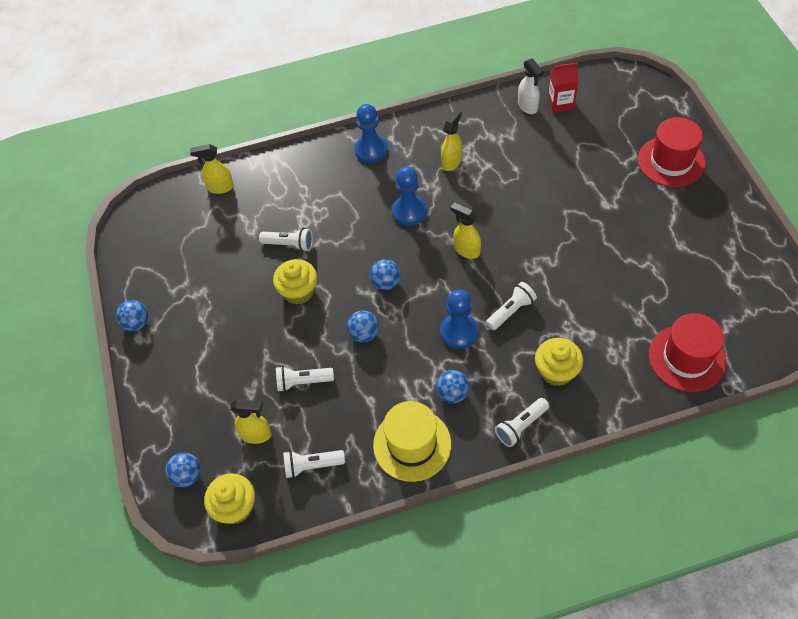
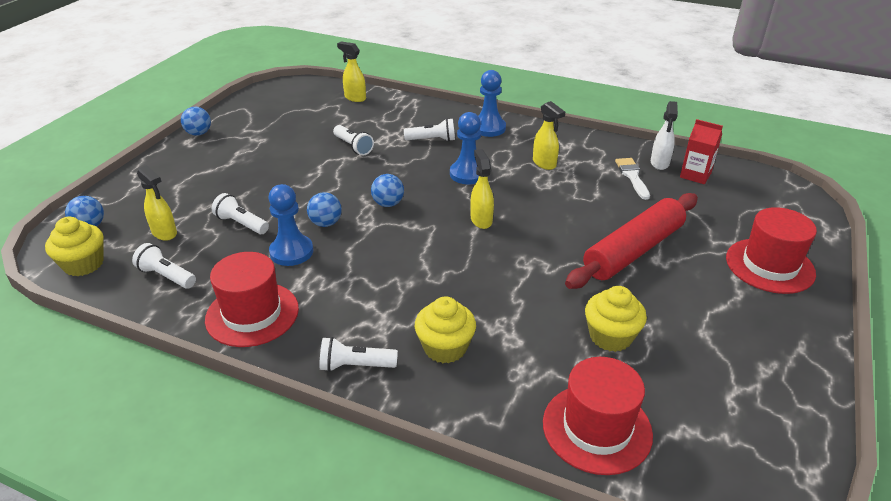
camera: 35 degrees right, 20 degrees down
(298, 291) = (319, 173): yellow cupcake -> yellow cupcake (610, 336)
(412, 444) = (252, 314): yellow hat -> red hat
(451, 162) = (544, 164): yellow spray bottle -> yellow spray bottle turned 75 degrees clockwise
(452, 393) = (334, 303): blue ball -> none
(459, 332) = (399, 266): blue pawn -> blue pawn (291, 252)
(511, 311) = (463, 280): white flashlight -> white flashlight (432, 140)
(522, 133) = (632, 176): none -> white brush
(586, 206) = (633, 251): none -> red rolling pin

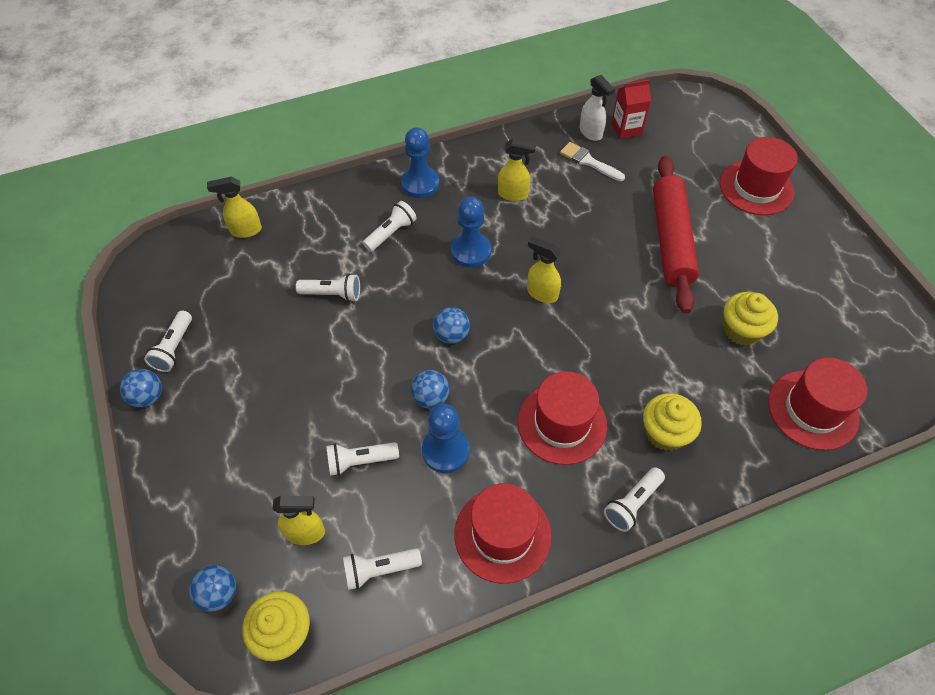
camera: 45 degrees left, 20 degrees up
(241, 123) = (174, 348): none -> white flashlight
(382, 290) = (562, 423): none -> red hat

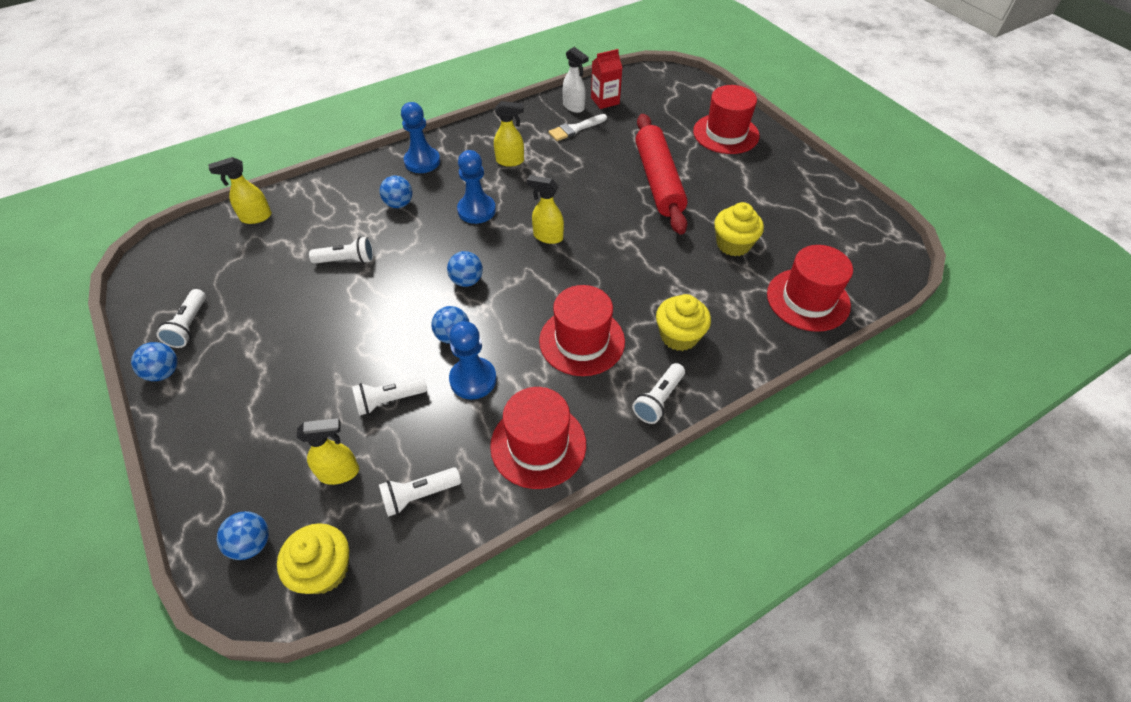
camera: 10 degrees left, 5 degrees down
(391, 233) = (399, 204): white flashlight -> blue ball
(589, 161) = (575, 129): white brush -> white brush turned 60 degrees counterclockwise

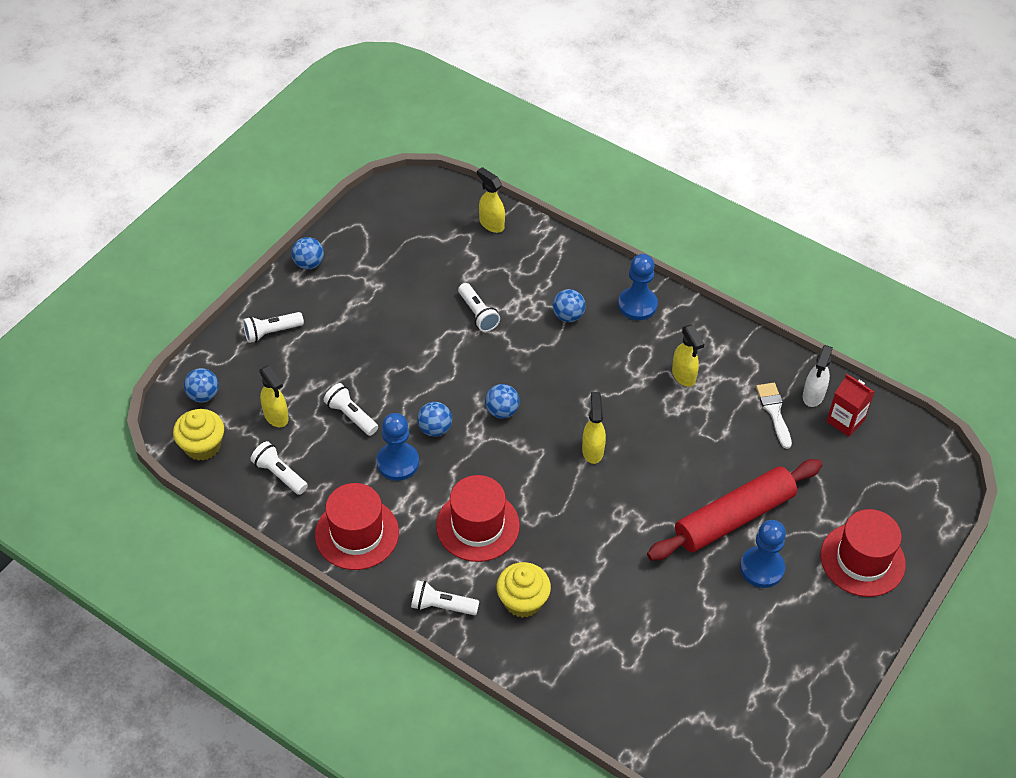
camera: 65 degrees right, 0 degrees up
(189, 326) = (357, 251): white flashlight -> white flashlight (271, 332)
(476, 210) = (595, 379): blue pawn -> blue pawn (762, 568)
(575, 129) = (774, 411): white brush -> white brush turned 45 degrees clockwise
(733, 244) = (674, 615): yellow cupcake -> none
(808, 299) = (630, 702): red hat -> none

